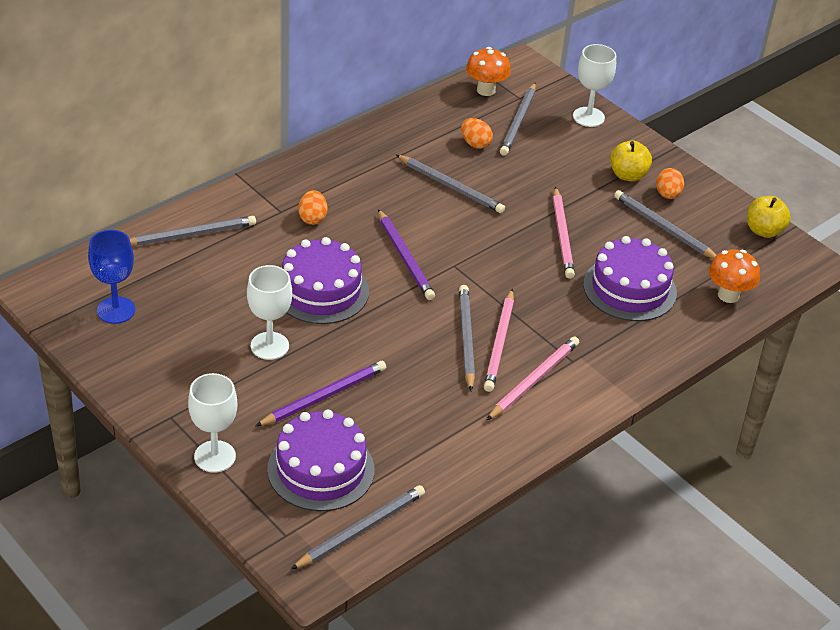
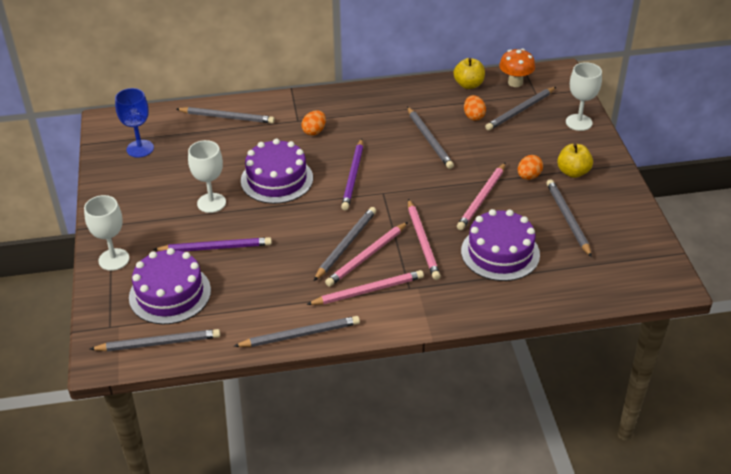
camera: 35 degrees right, 0 degrees up
(506, 456) = (300, 334): none -> grey pencil
(543, 305) = (423, 241): none -> pink pencil
(667, 195) = (593, 196): orange egg -> orange egg (528, 176)
(728, 295) = (576, 285): orange mushroom -> none
(764, 230) = (651, 247): yellow apple -> yellow apple (468, 85)

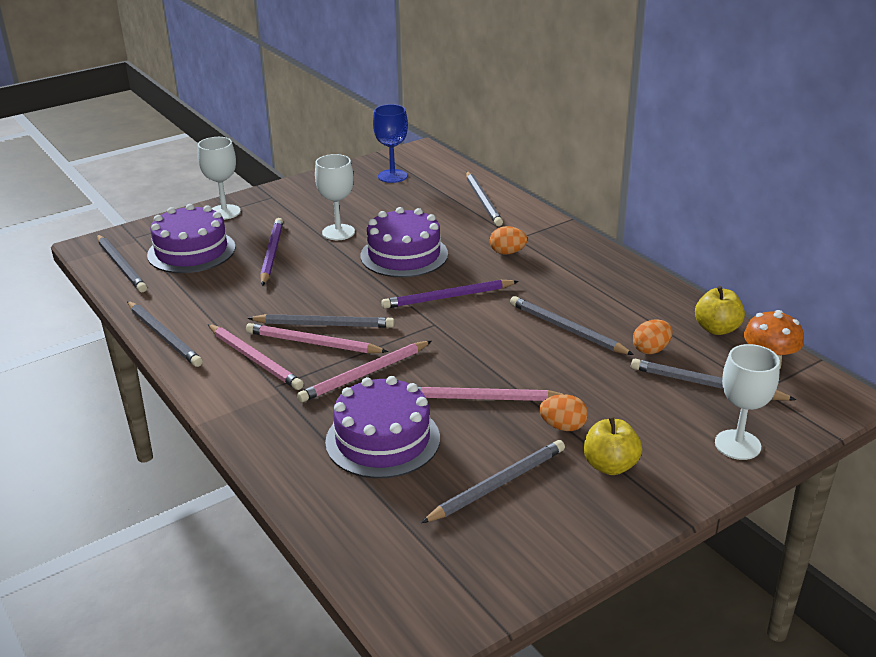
camera: 65 degrees right, 10 degrees down
(215, 247) = (271, 254): purple pencil -> purple pencil turned 150 degrees counterclockwise
(429, 139) = (567, 329): grey pencil -> grey pencil turned 90 degrees clockwise

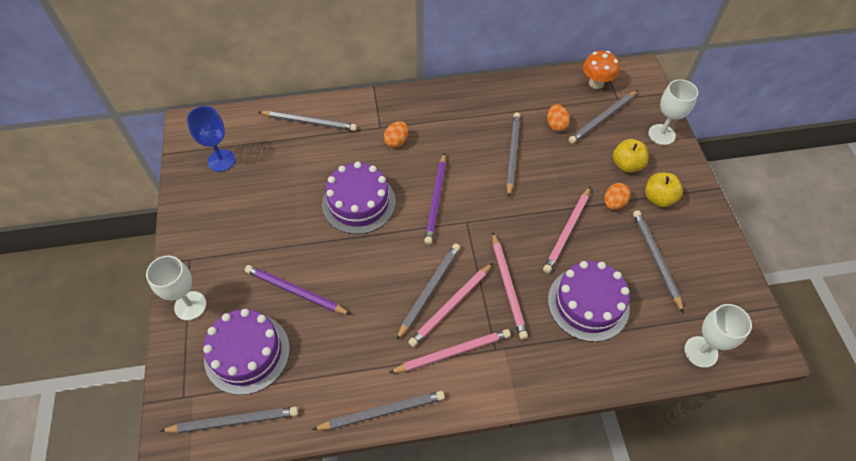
camera: 65 degrees left, 25 degrees up
(338, 232) = (292, 232): white goblet -> white goblet (701, 352)
(567, 329) = (512, 154): grey pencil -> grey pencil turned 120 degrees clockwise
(717, 329) = (550, 85): yellow apple -> yellow apple (626, 165)

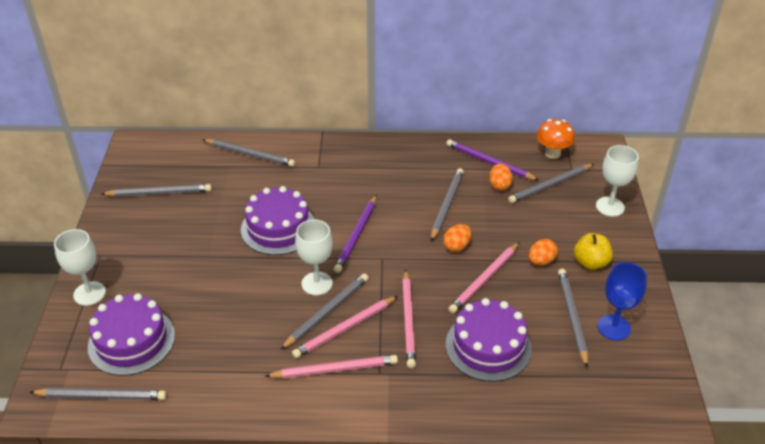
camera: 10 degrees right, 15 degrees down
(221, 160) = (155, 177): blue goblet -> blue goblet (614, 327)
(295, 291) = (193, 295): purple pencil -> purple pencil (489, 162)
(382, 412) = (248, 410): grey pencil -> grey pencil (159, 193)
(396, 141) = (331, 180): orange egg -> orange egg (456, 246)
(626, 165) = (564, 229): yellow apple -> none
(701, 352) = (597, 406): white goblet -> white goblet (317, 283)

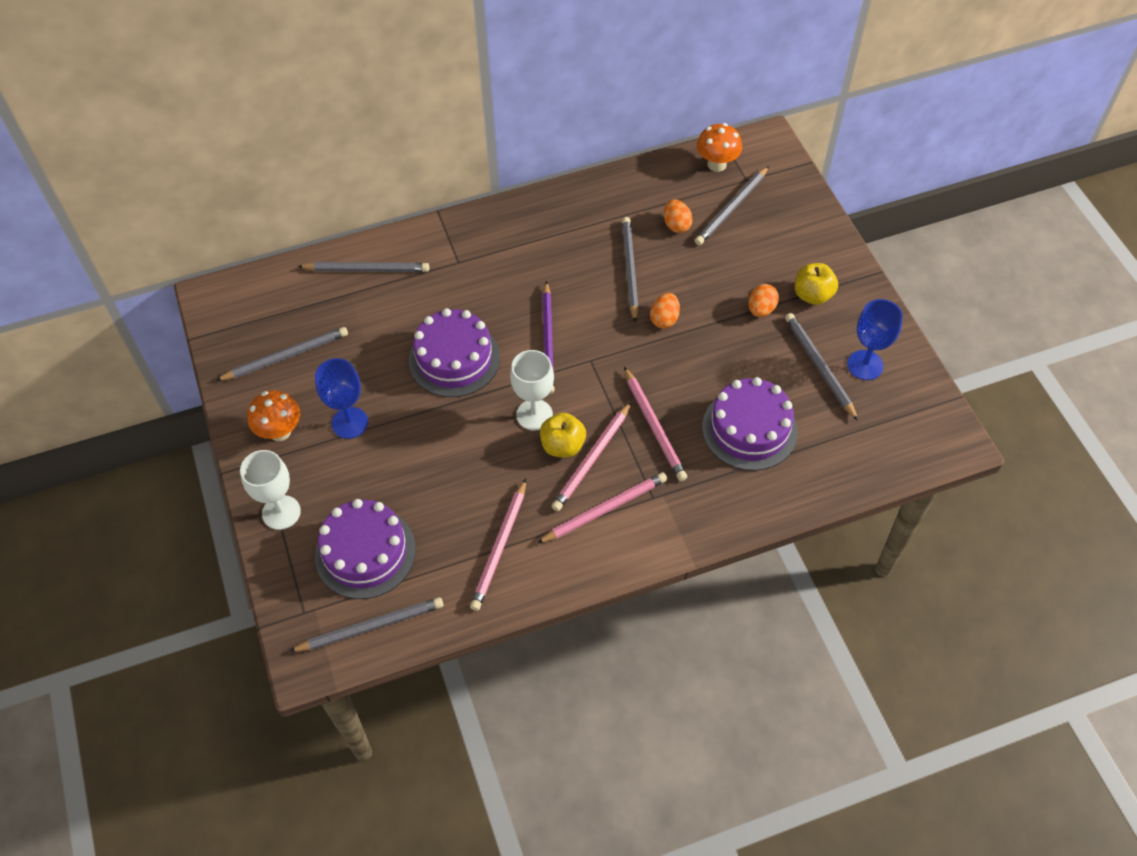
camera: 20 degrees left, 15 degrees up
(124, 240) = (280, 431): none -> orange mushroom
(176, 248) = (350, 423): none -> blue goblet
(327, 312) = (563, 445): grey pencil -> yellow apple
(484, 279) = (712, 351): pink pencil -> pink pencil (500, 547)
(489, 162) = (652, 197): purple pencil -> none
(610, 206) = (805, 217): white goblet -> none

